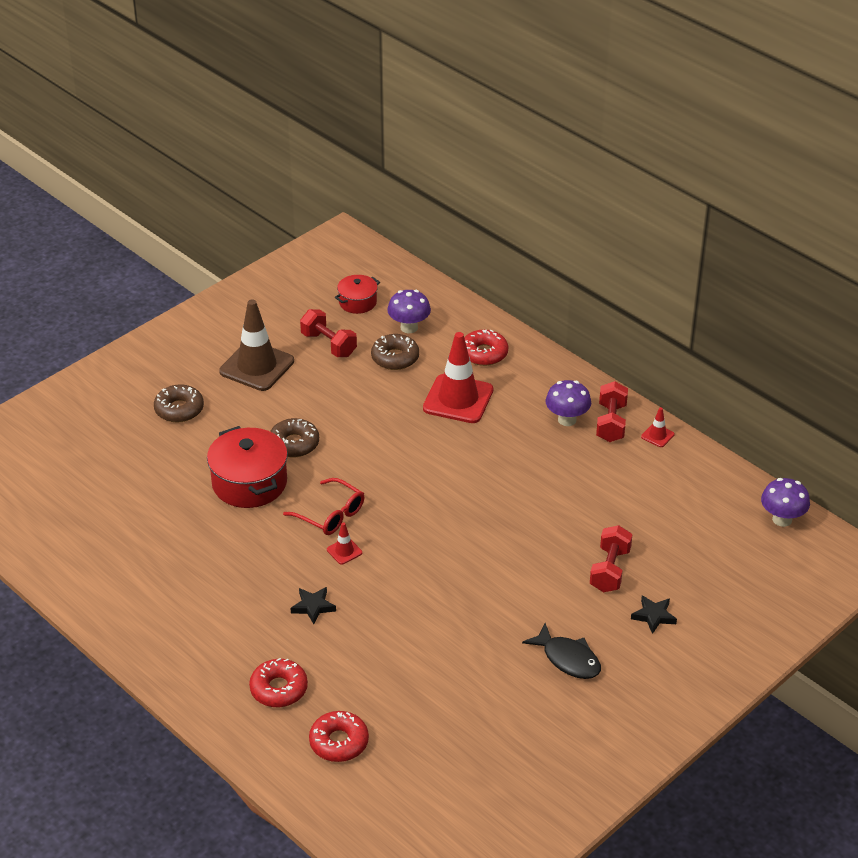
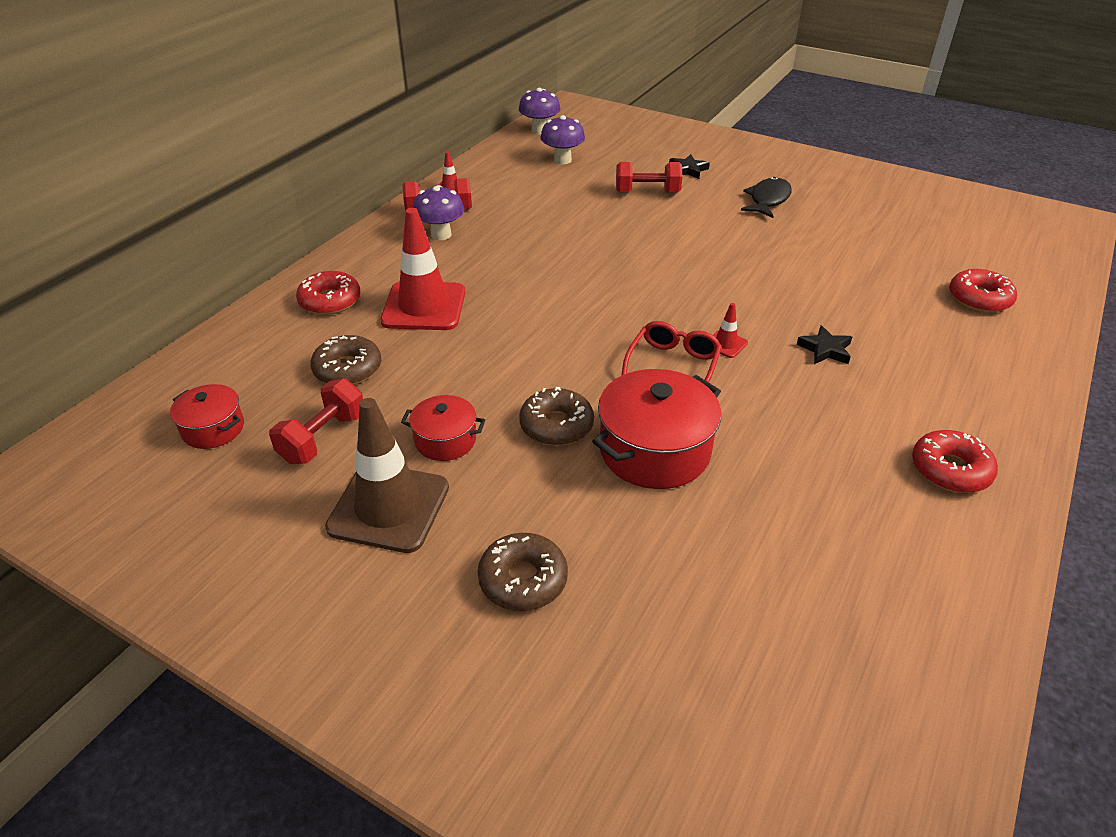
camera: 105 degrees left, 0 degrees up
(279, 689) = (957, 349): red donut -> red donut (950, 470)
(303, 394) = (445, 440): none -> red pot
(409, 327) = (277, 368): purple mushroom -> purple mushroom (562, 160)

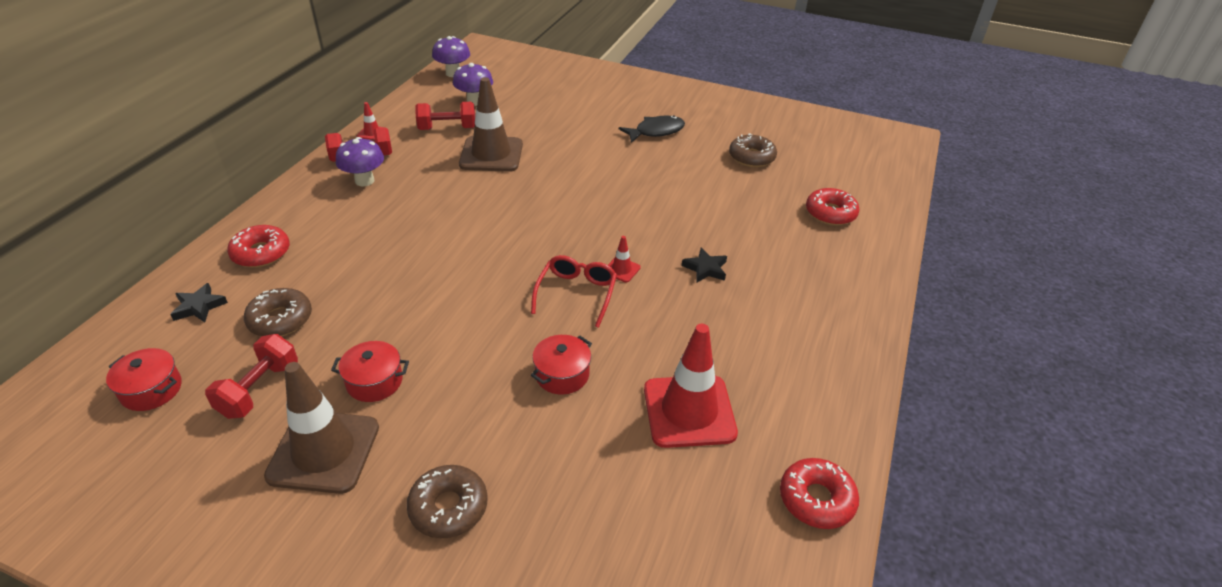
camera: 10 degrees left, 0 degrees up
(424, 307) = (350, 253): red traffic cone -> red traffic cone (689, 411)
(556, 425) = (475, 358): brown donut -> brown donut (751, 157)
(579, 215) = (491, 154): none -> brown traffic cone
(647, 192) = (551, 129): red dumbbell -> red dumbbell (447, 128)
(654, 450) = (562, 374): red pot -> red pot, size x0.56
(688, 170) = (586, 106): black star -> black star (199, 306)
(768, 200) = (656, 131): black fish -> black fish turned 45 degrees clockwise
(950, 470) = (807, 369): red donut -> red donut (816, 499)

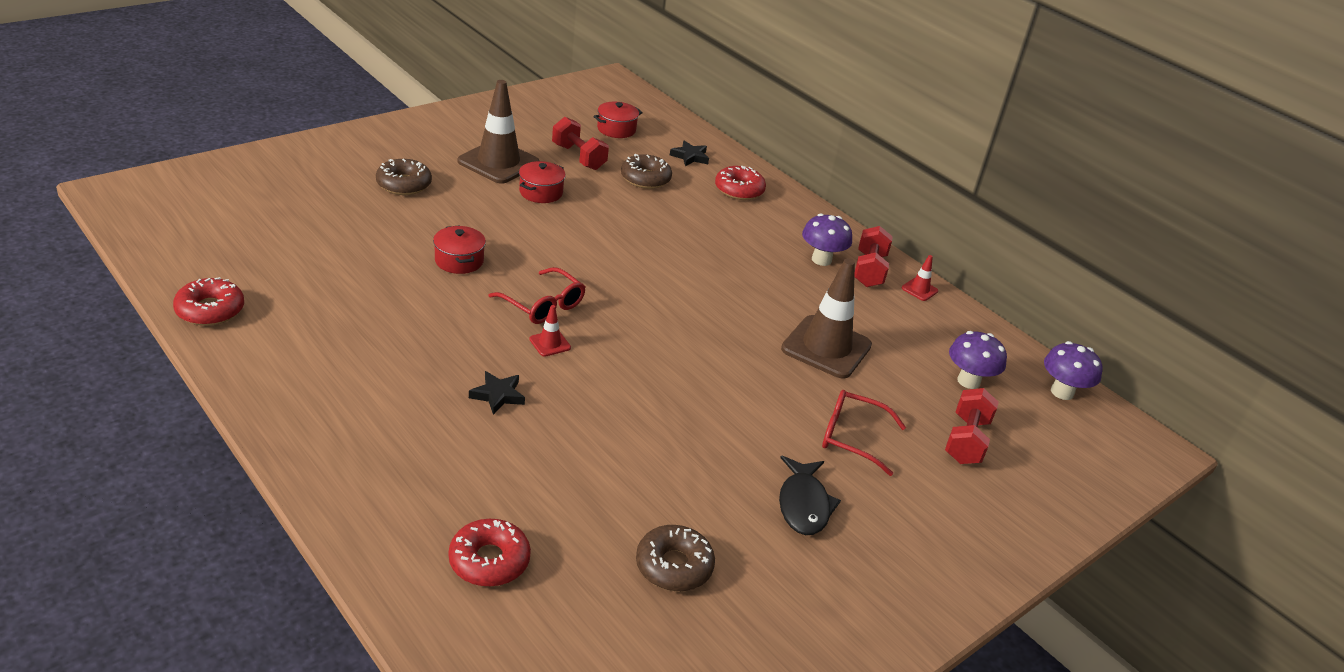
camera: 115 degrees right, 5 degrees down
(447, 128) = (905, 339): red dumbbell -> red dumbbell (966, 441)
(579, 128) = (851, 437): none -> red glasses
(689, 411) = (353, 297): red traffic cone -> none

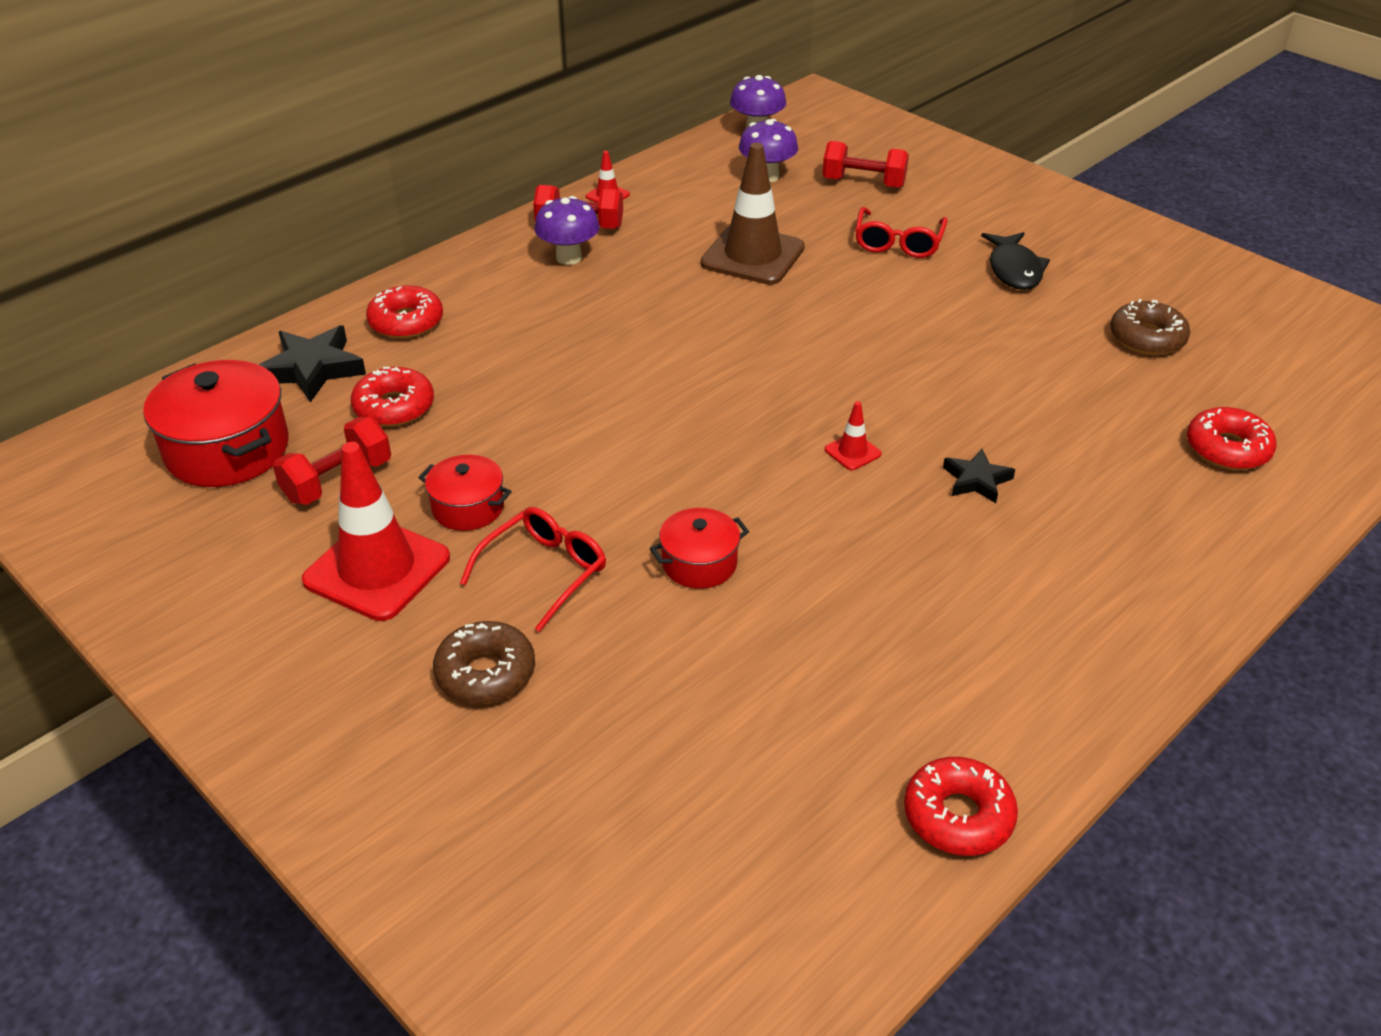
camera: 90 degrees left, 5 degrees up
(498, 162) = (377, 569): brown traffic cone -> red traffic cone
(543, 305) = (773, 467): red glasses -> red glasses (544, 572)
(616, 129) = (227, 450): red pot -> red pot, size x1.78
(645, 178) = (394, 407): brown donut -> red donut
(690, 157) = (312, 369): black star -> black star, size x1.65
(803, 504) = (1014, 270): black fish -> black fish turned 90 degrees clockwise

